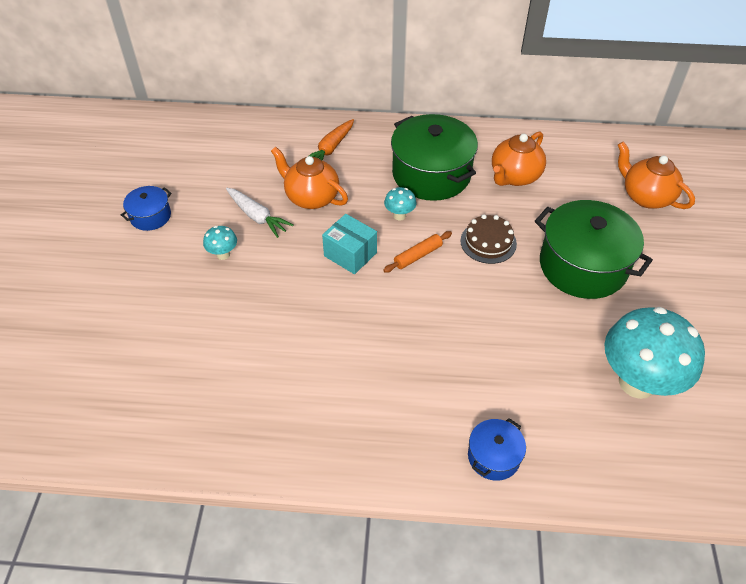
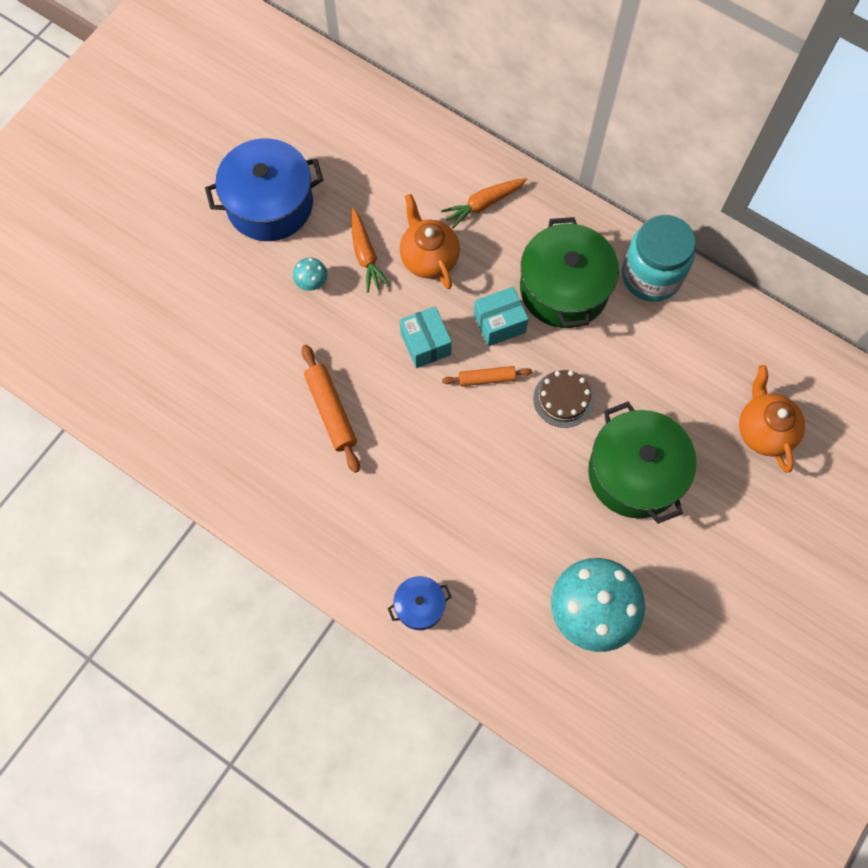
camera: 30 degrees right, 20 degrees up
(150, 216) = (270, 204): blue pot -> blue pot, size x2.03
(257, 217) = (365, 255): white carrot -> orange carrot
(302, 339) = (331, 411): none -> orange rolling pin
(399, 215) = (499, 323): turquoise mushroom -> turquoise box
(487, 142) = (651, 276): none -> turquoise jar
(514, 176) = (646, 335): orange teapot -> none

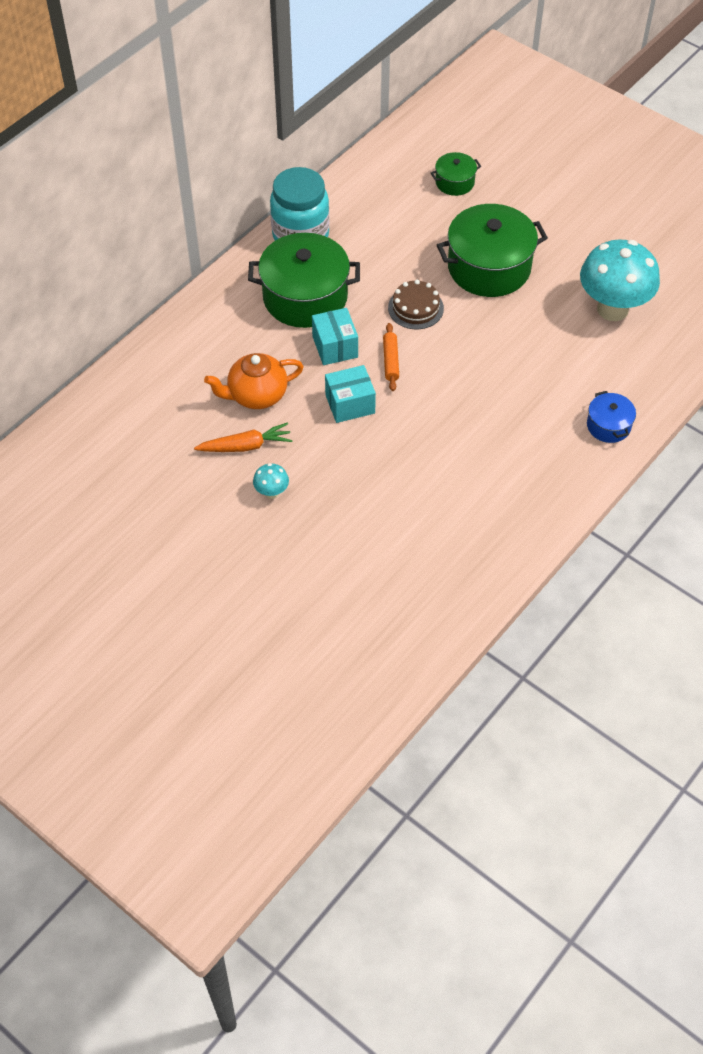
camera: 85 degrees left, 15 degrees down
(270, 204) = (171, 526): blue pot -> none
(331, 411) = (414, 483): orange rolling pin -> none
(483, 204) = (204, 348): orange carrot -> none
(764, 430) = (454, 182): orange teapot -> green pot

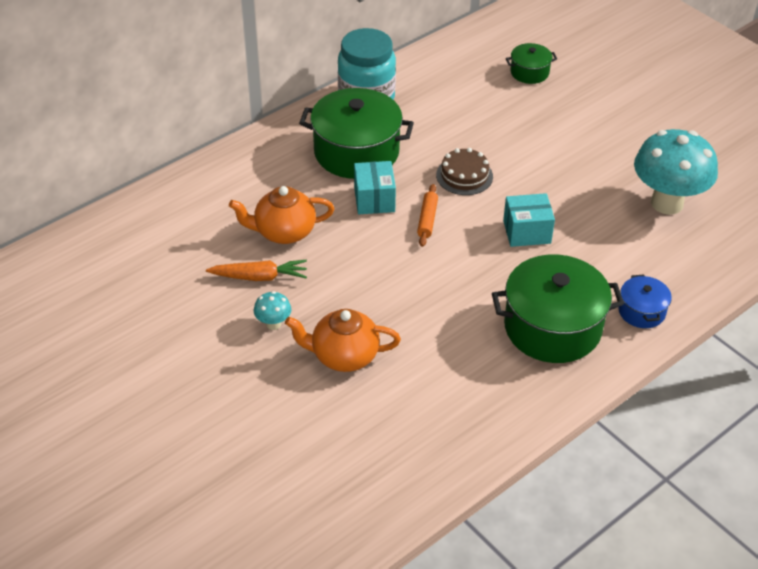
camera: 10 degrees right, 10 degrees down
(345, 514) = (344, 356): none -> orange teapot
(350, 404) = (375, 253): turquoise box -> turquoise box (527, 232)
(489, 267) = (547, 149): green pot -> green pot (552, 327)

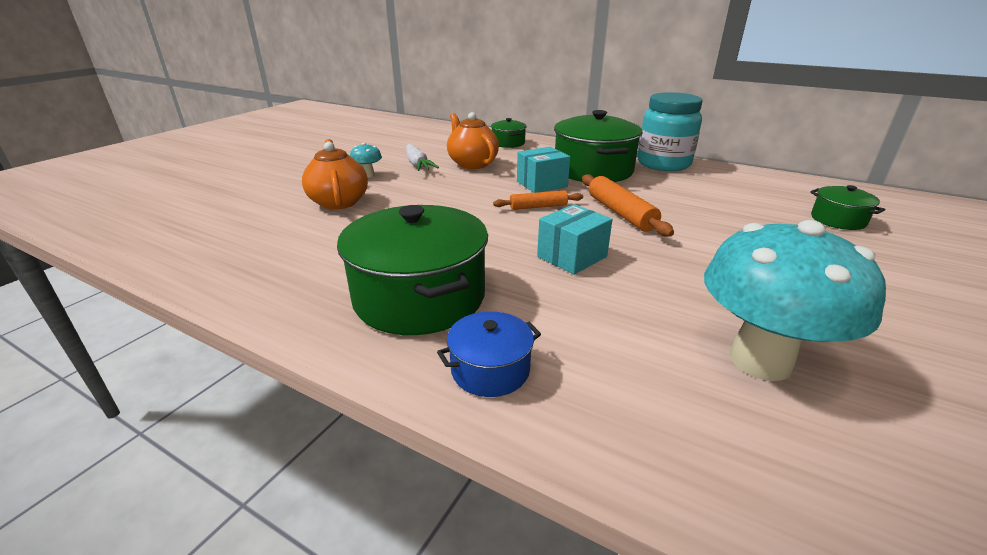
camera: 70 degrees right, 15 degrees down
(226, 183) = (508, 143): none -> green pot
(260, 277) = (417, 164): orange carrot -> white carrot
(464, 176) = (620, 213): brown cake -> orange rolling pin
(527, 232) = (572, 256): turquoise box -> turquoise box turned 75 degrees clockwise

